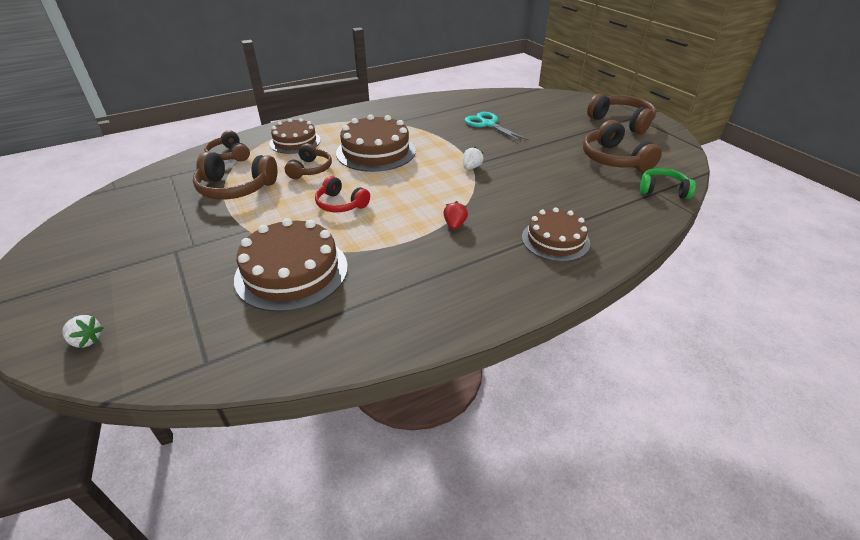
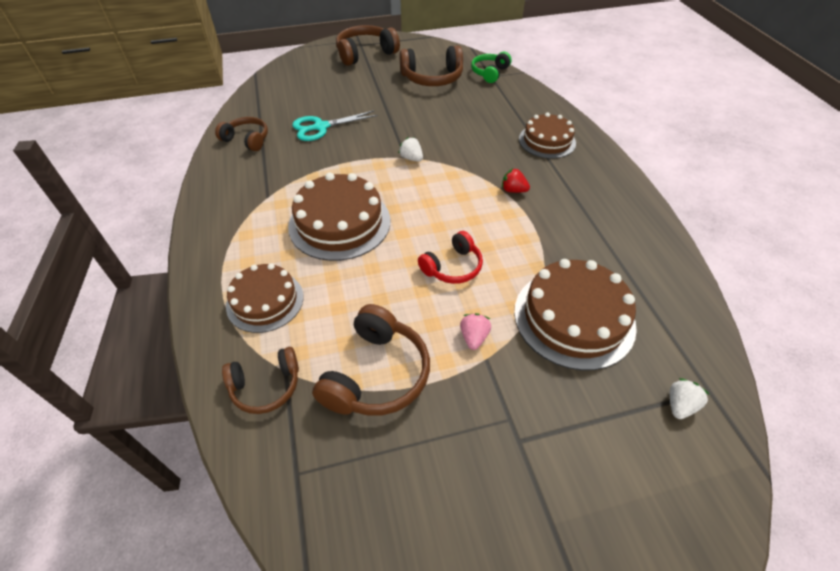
camera: 75 degrees left, 10 degrees up
(86, 340) = (688, 520): white strawberry -> white strawberry (680, 405)
(268, 222) = (474, 337): none -> pink strawberry
(310, 169) = (357, 289): brown headphones -> brown headphones (247, 140)

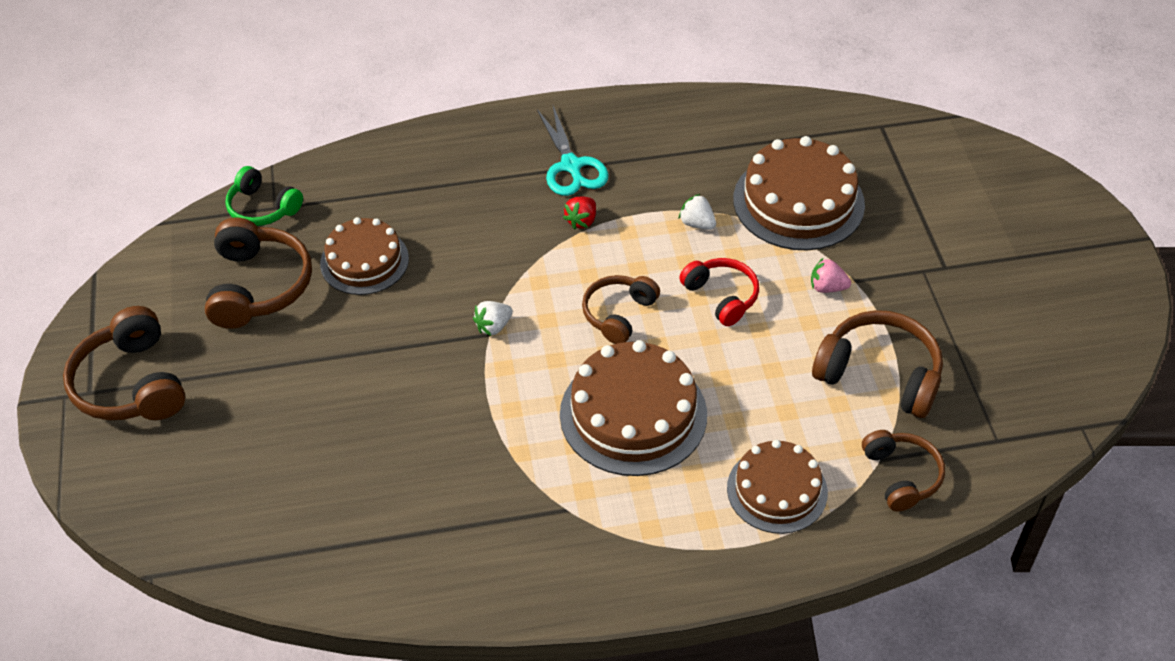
camera: 85 degrees left, 0 degrees up
(247, 140) = (402, 558): brown headphones -> brown headphones (618, 314)
(321, 127) = (384, 448): turquoise scissors -> turquoise scissors (571, 166)
(547, 141) = (475, 169): brown cake -> brown cake (364, 261)
(680, 405) = (898, 149): white strawberry -> white strawberry (697, 224)

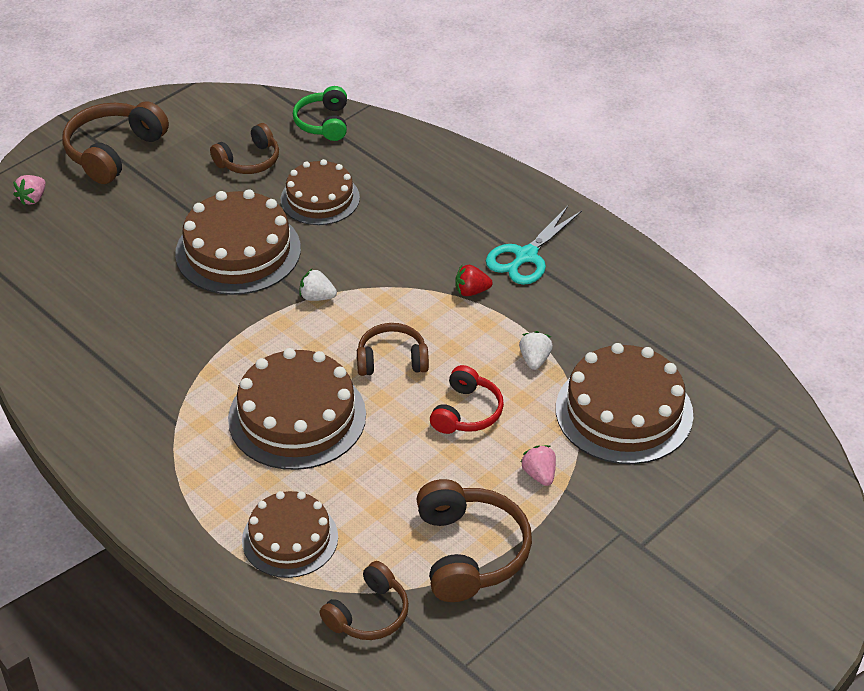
camera: 55 degrees right, 5 degrees down
(132, 485) = (32, 198): none -> pink strawberry
(258, 286) = (249, 161): brown headphones -> brown headphones, size x0.64
(377, 354) = (238, 251): none -> brown cake

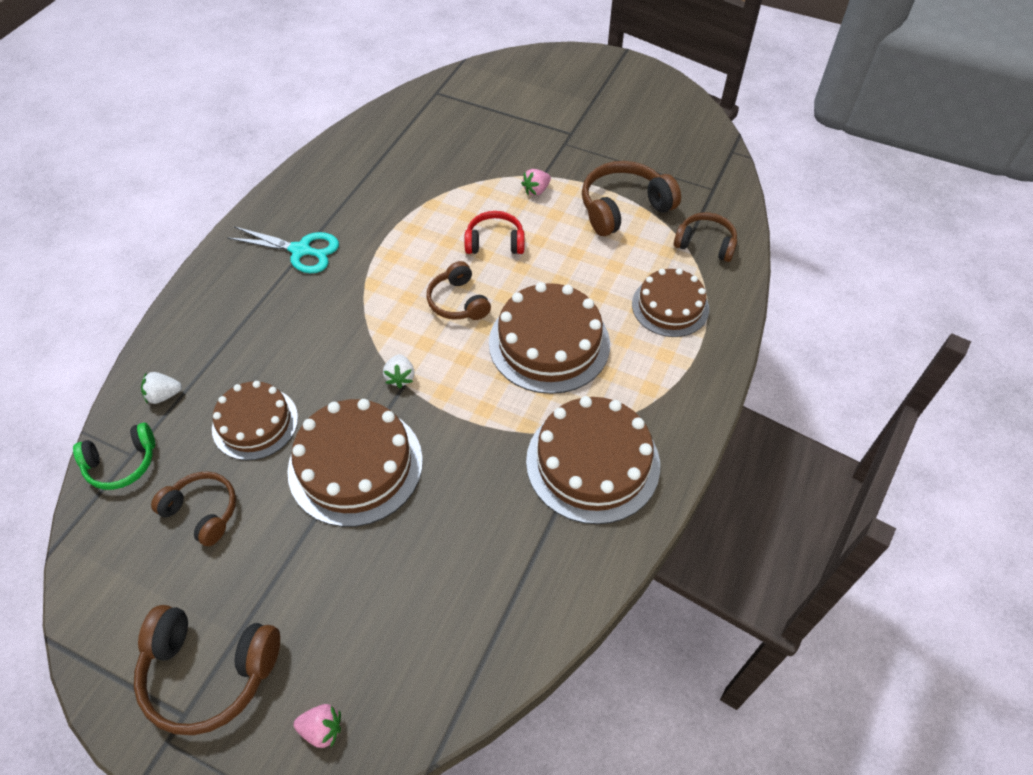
camera: 110 degrees left, 10 degrees up
(471, 291) = (356, 274): red strawberry -> none
(534, 360) = (422, 218): white strawberry -> white strawberry (164, 395)
(624, 411) = (456, 162): brown cake -> brown cake (593, 462)

